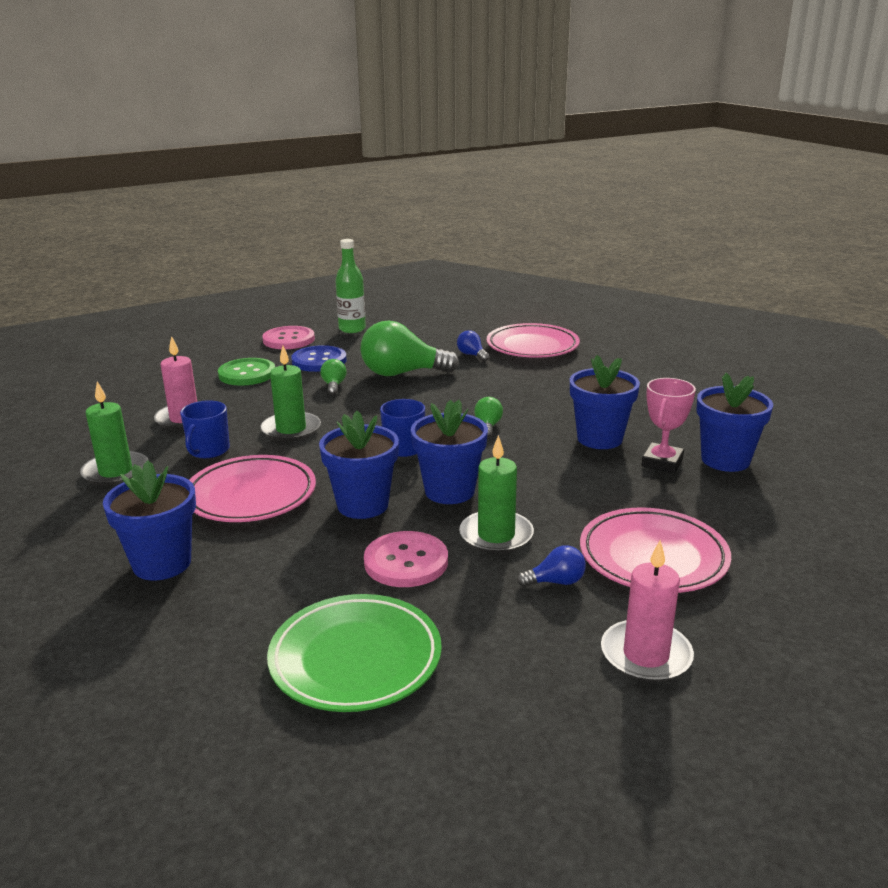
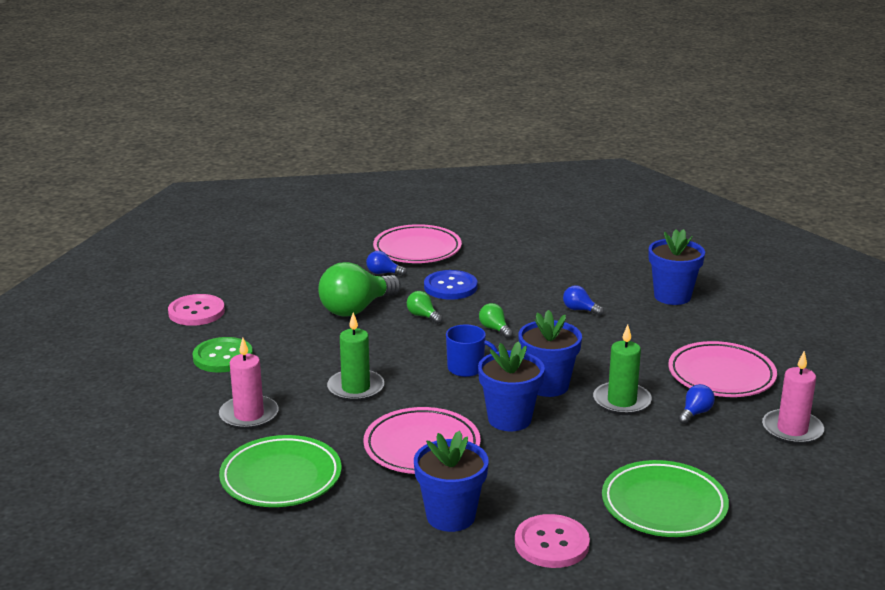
camera: 40 degrees left, 0 degrees up
(116, 472) = (281, 478): green candle -> green plate
(208, 450) = (322, 430): blue mug -> none
(319, 361) = (264, 322): blue button -> blue button (450, 287)
(334, 386) = (320, 340): green light bulb -> green light bulb (423, 316)
(352, 329) = (236, 282): green bottle -> none
(406, 562) = (598, 441): pink button -> pink button (551, 543)
(599, 439) = (580, 310): blue flower pot -> blue light bulb
(662, 462) = (640, 312): pink trophy -> none

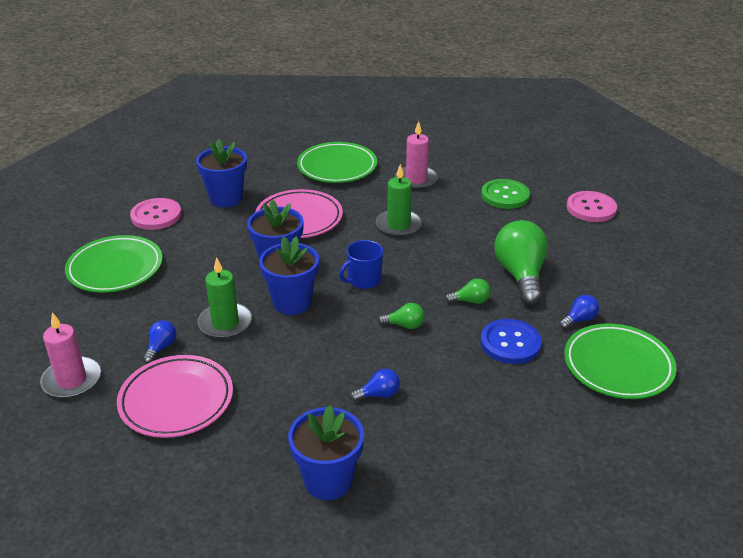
camera: 130 degrees right, 10 degrees up
(417, 249) = (618, 366): pink plate -> green plate
(695, 413) = (161, 348): blue light bulb -> blue light bulb turned 150 degrees counterclockwise

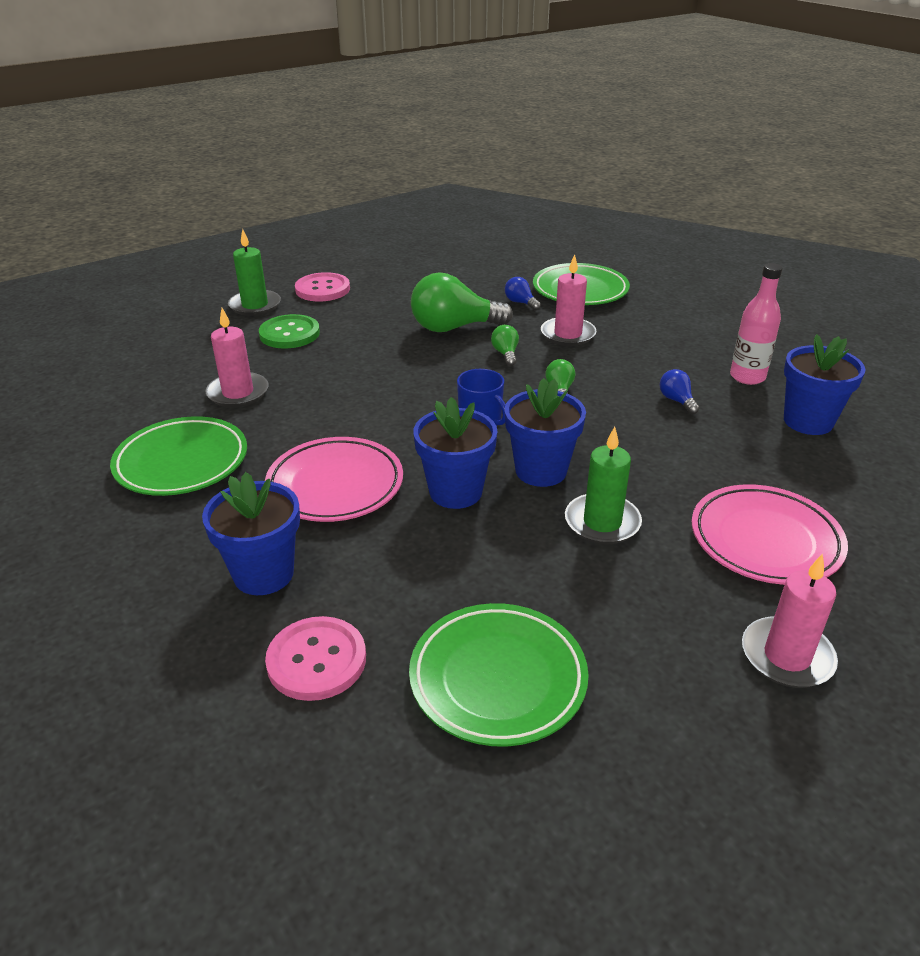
camera: 95 degrees left, 0 degrees up
(161, 348) = (676, 575): blue light bulb -> none
(398, 225) = (355, 402): green candle -> green candle (255, 305)
(418, 458) = (747, 377): none -> pink bottle
(510, 343) = (568, 334): blue button -> pink candle

